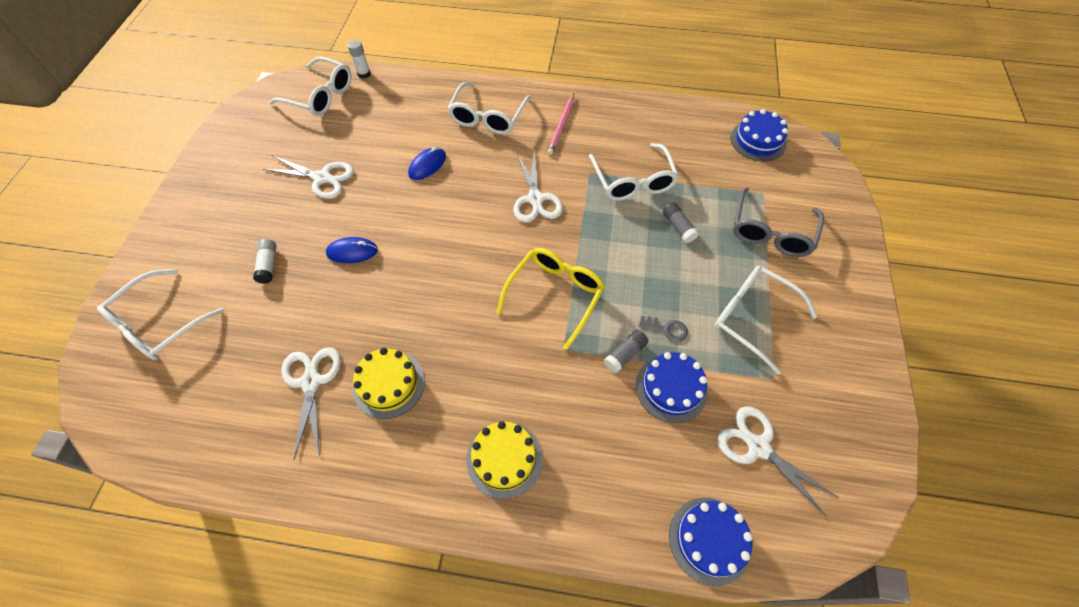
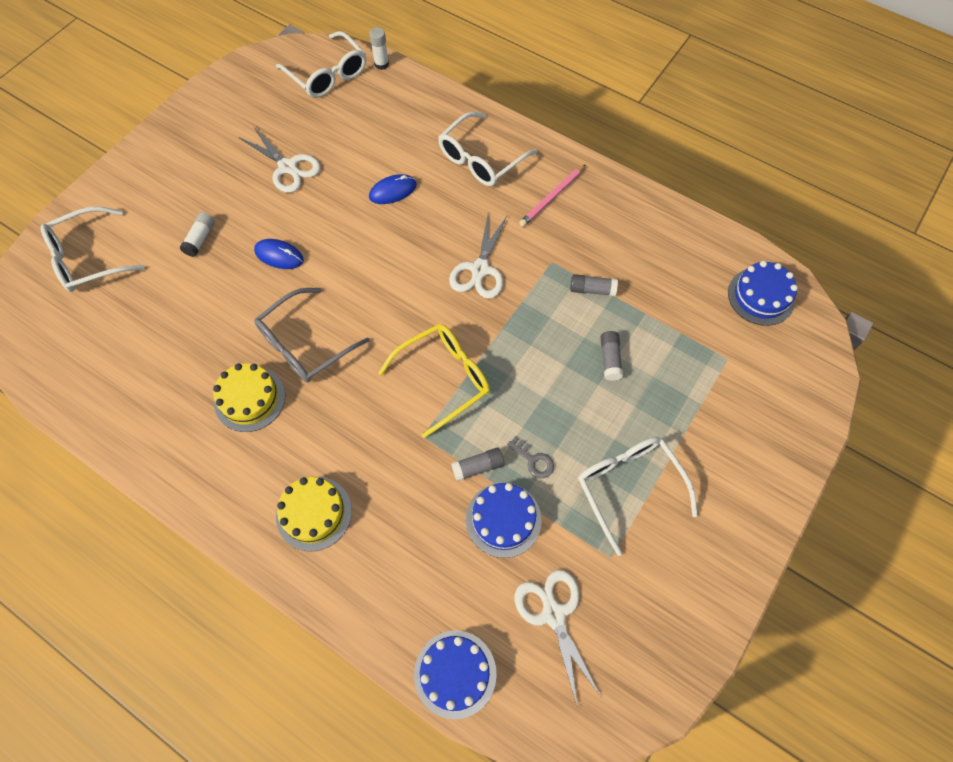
camera: 25 degrees right, 5 degrees up
(311, 381) = (186, 367): white scissors -> none
(633, 181) = (592, 289): white glasses -> grey glue stick
(771, 232) = (707, 406): grey glasses -> grey glasses (305, 344)

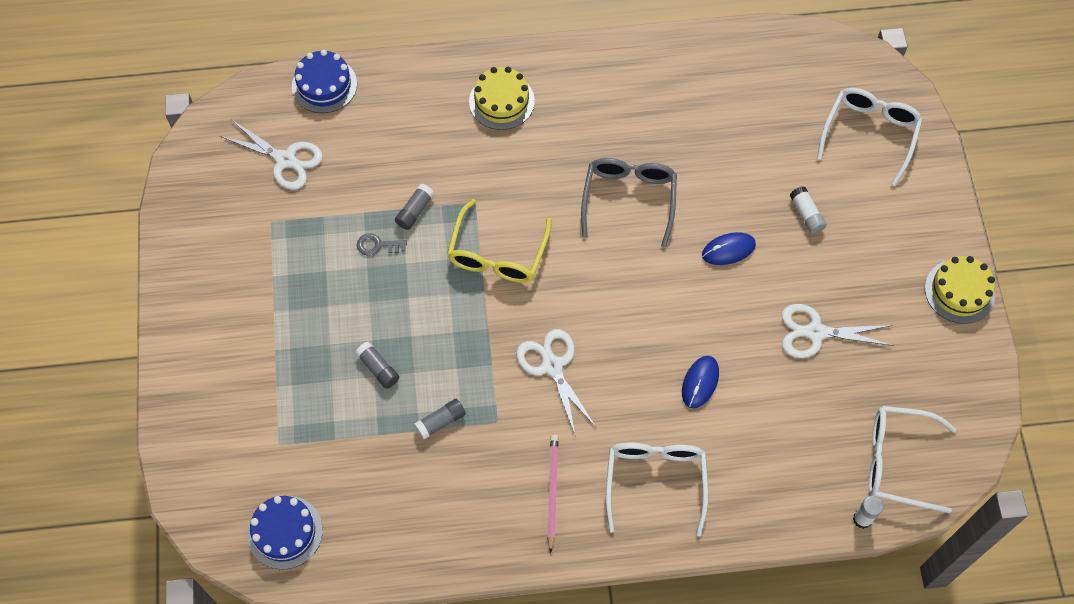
camera: 140 degrees right, 0 degrees up
(250, 399) = (625, 134): yellow cake -> yellow cake (959, 291)
(503, 519) = (367, 191): blue cake -> none
(629, 487) = (291, 278): white glasses -> none

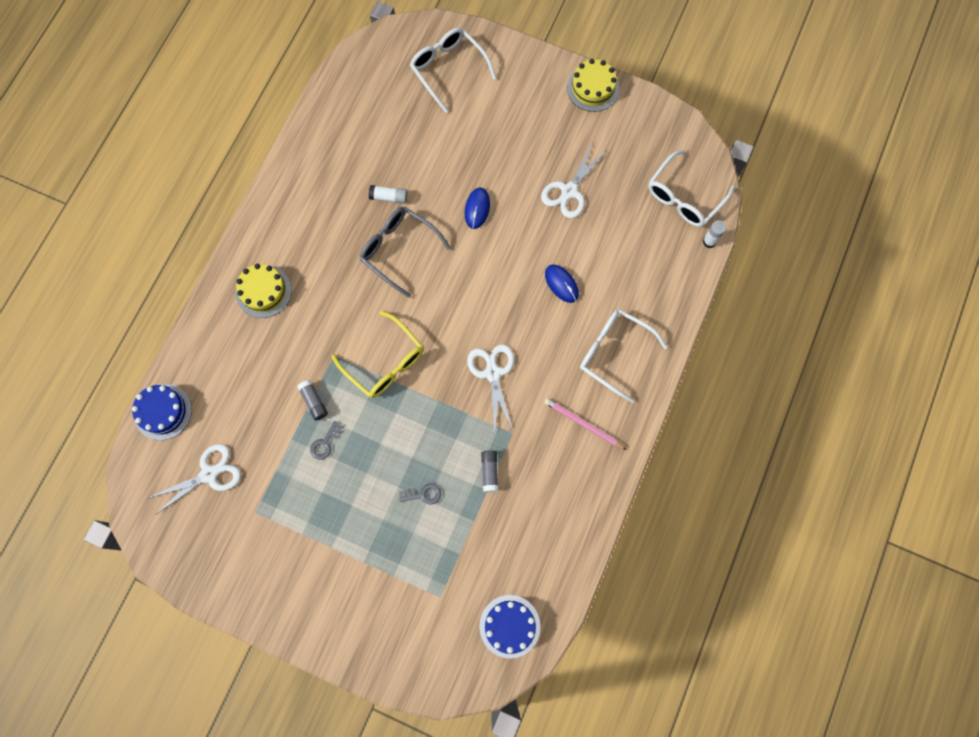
camera: 60 degrees left, 10 degrees up
(378, 368) = (423, 494): grey glue stick -> grey key
(552, 366) = (493, 373): white scissors -> white scissors turned 75 degrees clockwise
(806, 214) = (482, 144): white glue stick -> white glue stick (389, 197)

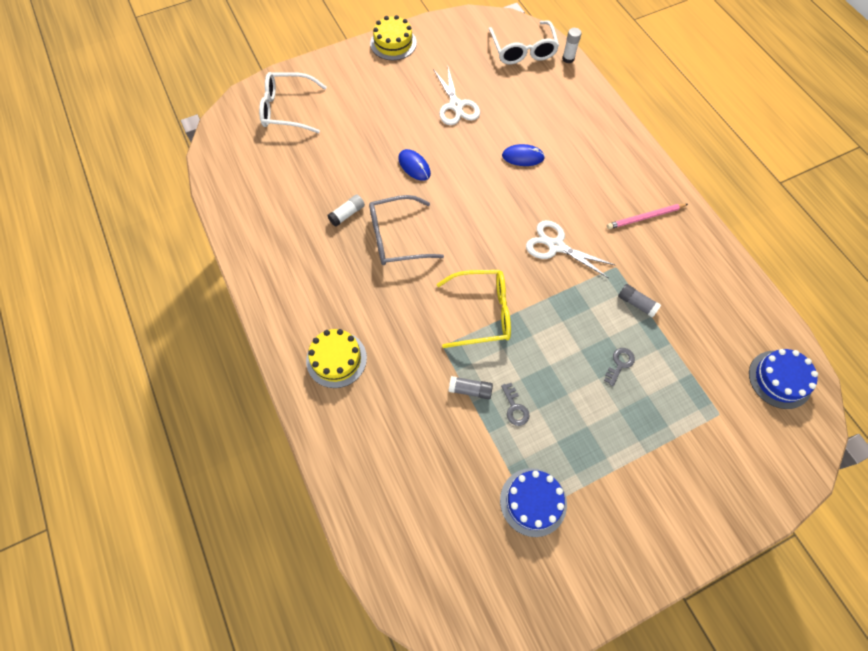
camera: 50 degrees left, 10 degrees down
(163, 411) = (369, 527): blue cake -> blue cake (533, 502)
(209, 474) = (464, 528): white scissors -> none
(614, 353) = (604, 163): white glasses -> none

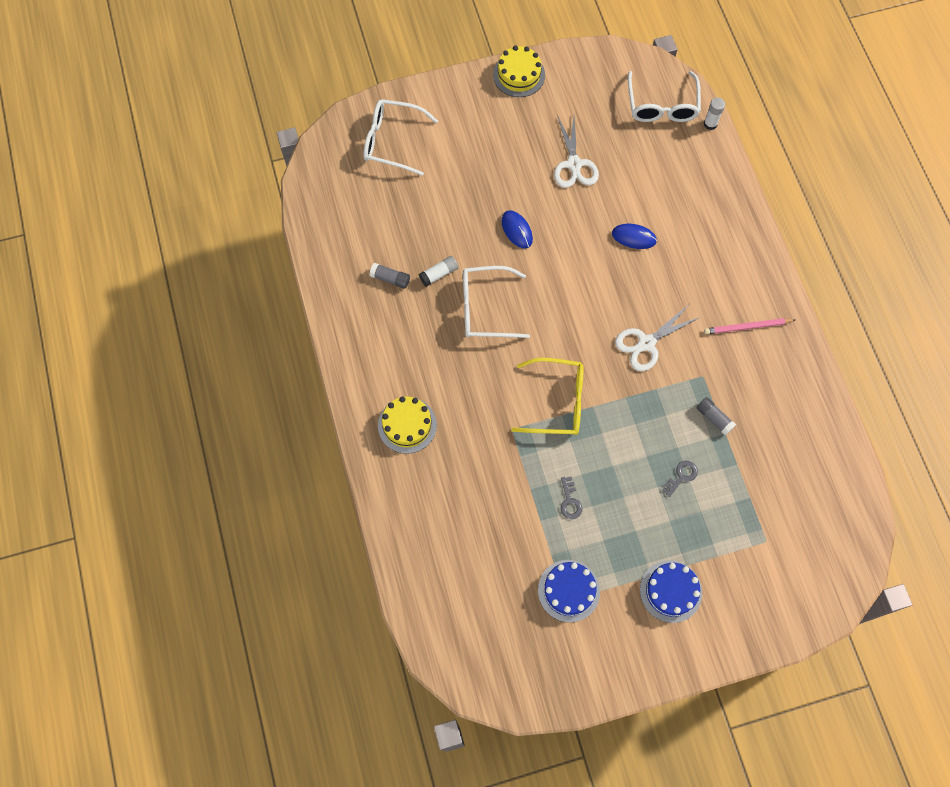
camera: 10 degrees right, 5 degrees up
(396, 238) = (485, 308): grey glasses -> white glasses
(470, 390) = (530, 477): grey glue stick -> grey glue stick (390, 279)
(555, 246) = (646, 343): white scissors -> white scissors turned 75 degrees counterclockwise
(780, 379) = (836, 518): blue cake -> blue cake (670, 591)

